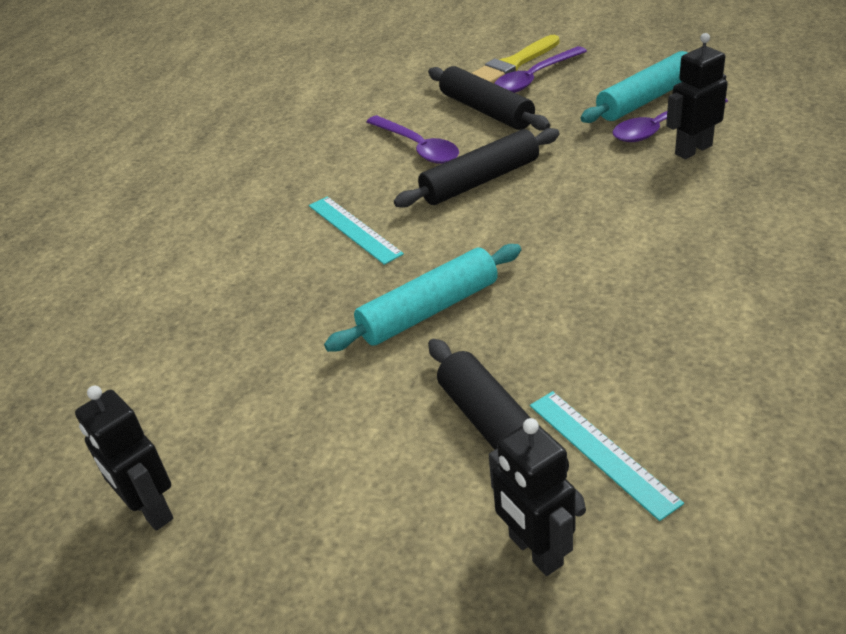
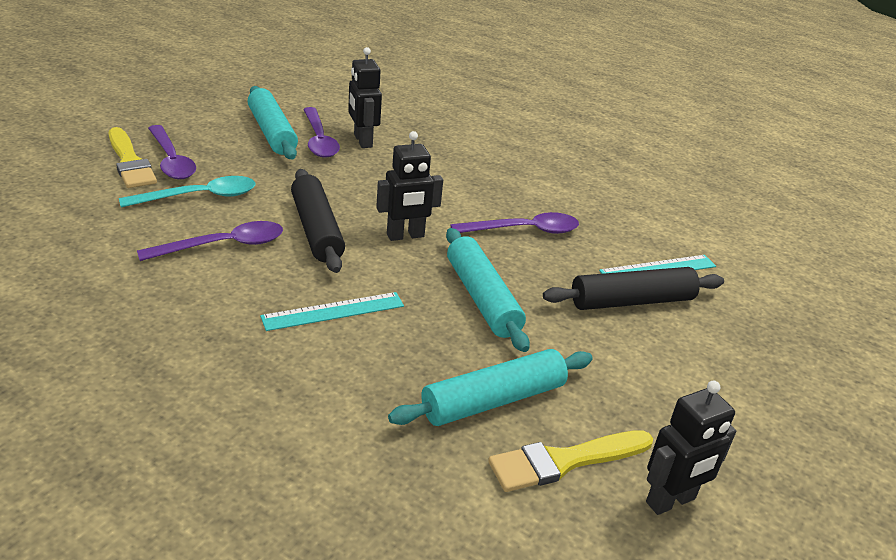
camera: 85 degrees left, 5 degrees down
(191, 420) = (564, 461): none -> yellow brush
(263, 355) = (493, 401): none -> turquoise rolling pin
(486, 110) = (199, 197): black rolling pin -> turquoise spoon
(535, 551) = (733, 314): black robot -> black robot (405, 236)
(597, 310) = (524, 230): none -> purple spoon

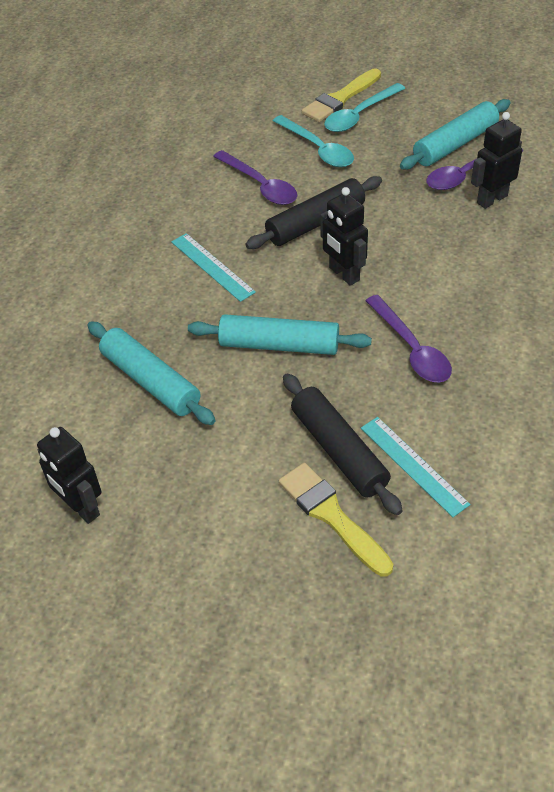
camera: 80 degrees right, 15 degrees up
(171, 160) = (359, 115): purple spoon -> turquoise spoon
(482, 298) = (279, 345): turquoise rolling pin -> turquoise rolling pin turned 45 degrees clockwise
(564, 461) = (100, 436): yellow brush -> yellow brush (331, 515)

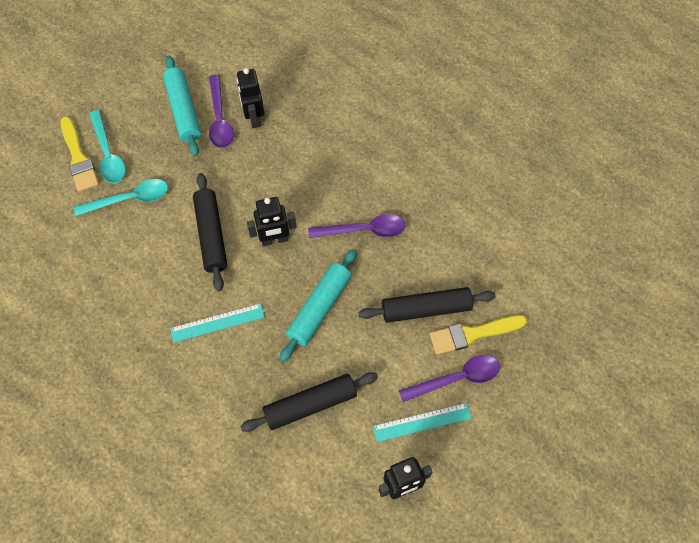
camera: 70 degrees left, 15 degrees up
(150, 381) = (310, 405): turquoise rolling pin -> black rolling pin
(260, 185) = (146, 255): purple spoon -> purple spoon (456, 378)
(413, 465) = (456, 272): turquoise ruler -> turquoise ruler (422, 422)

